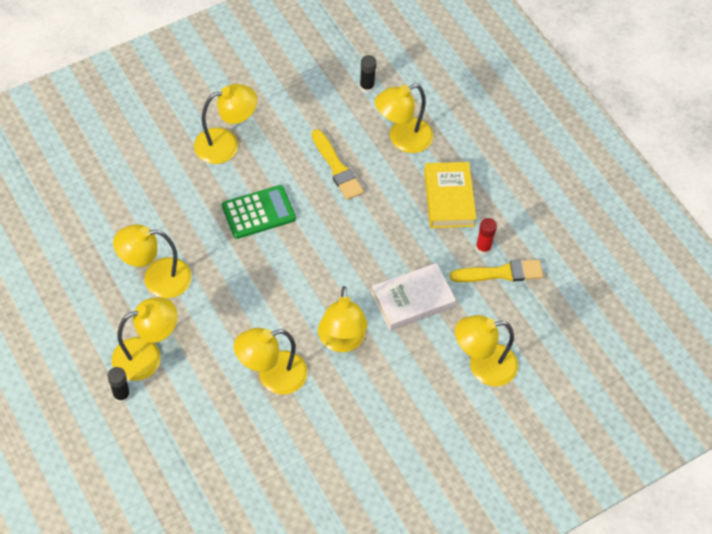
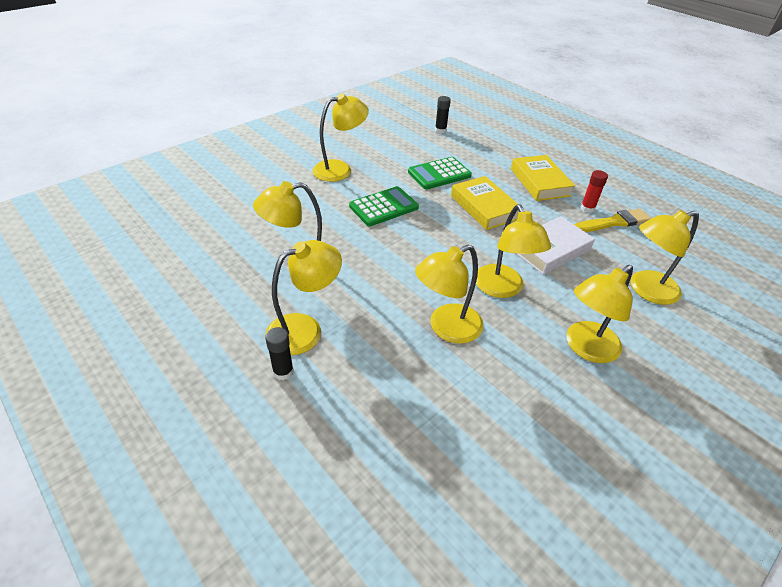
camera: 10 degrees left, 15 degrees down
(337, 168) = (439, 174): yellow brush -> green calculator
(368, 229) = (484, 207): none -> yellow book
(402, 139) = (483, 154): yellow lamp -> yellow lamp (586, 348)

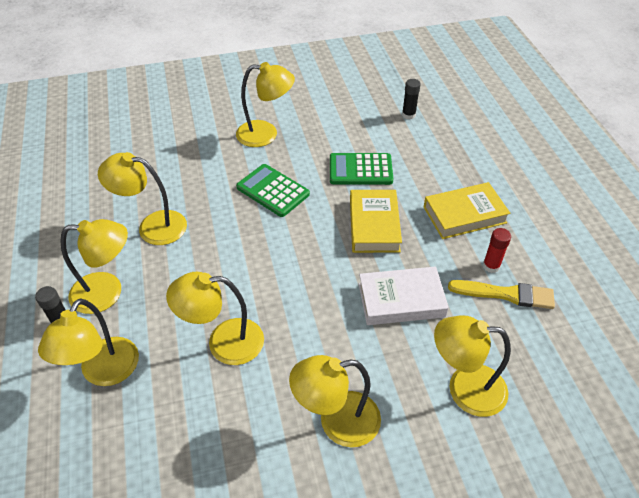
camera: 30 degrees right, 5 degrees up
(383, 207) = (272, 191): green calculator -> green calculator turned 135 degrees counterclockwise
(502, 289) = (311, 324): yellow lamp -> yellow lamp (104, 372)
(539, 182) = (464, 215): yellow book -> yellow book turned 60 degrees clockwise

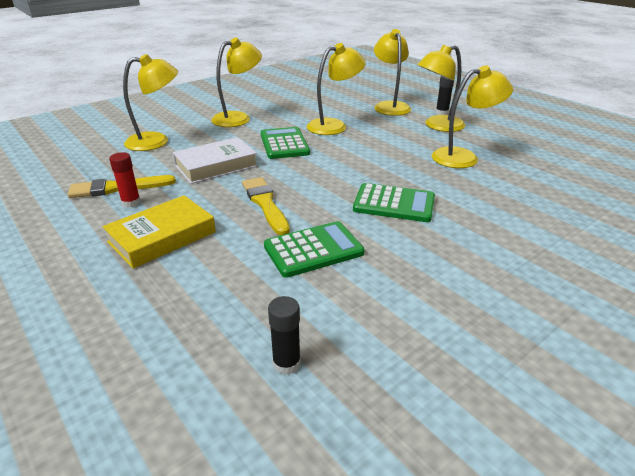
camera: 155 degrees right, 15 degrees down
(266, 134) = (474, 257): yellow lamp -> none
(310, 319) = (284, 144): none -> green calculator
(374, 225) = (265, 203): yellow book -> yellow brush

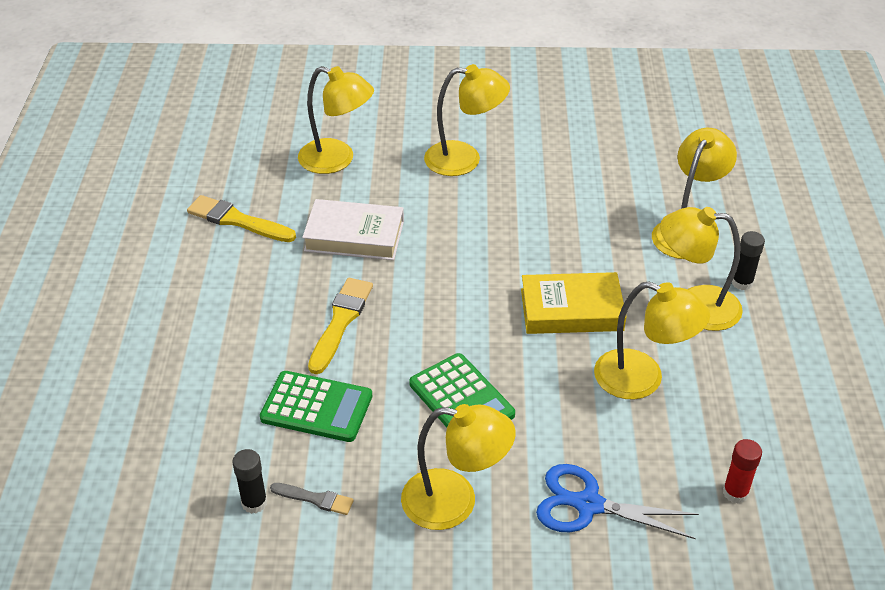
camera: 40 degrees right, 10 degrees up
(131, 202) = (230, 249): red glue stick -> red glue stick (735, 493)
(162, 237) = (215, 311): yellow book -> yellow book (571, 310)
(284, 144) = (462, 237): green calculator -> none
(286, 363) = (176, 500): black glue stick -> black glue stick (254, 503)
(334, 126) = (560, 234): yellow lamp -> yellow lamp (455, 502)
(390, 297) = (315, 499): none -> grey brush
(531, 213) = (588, 505): none -> blue scissors

